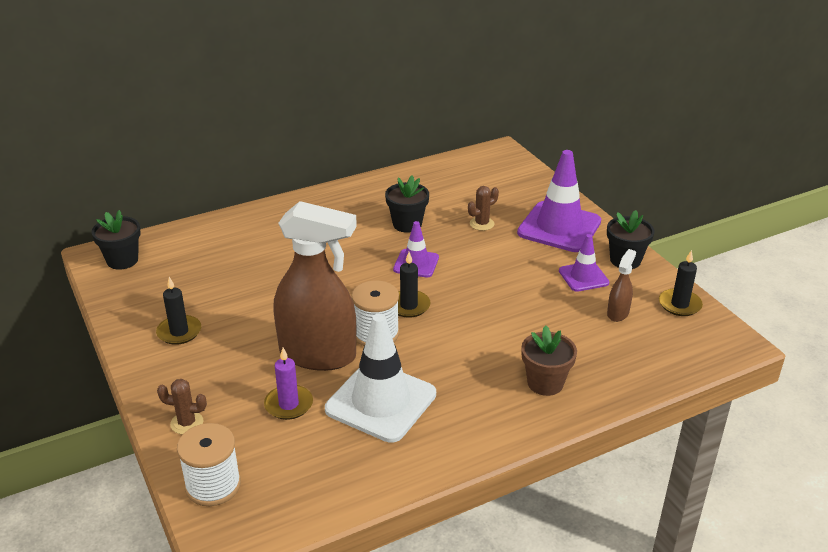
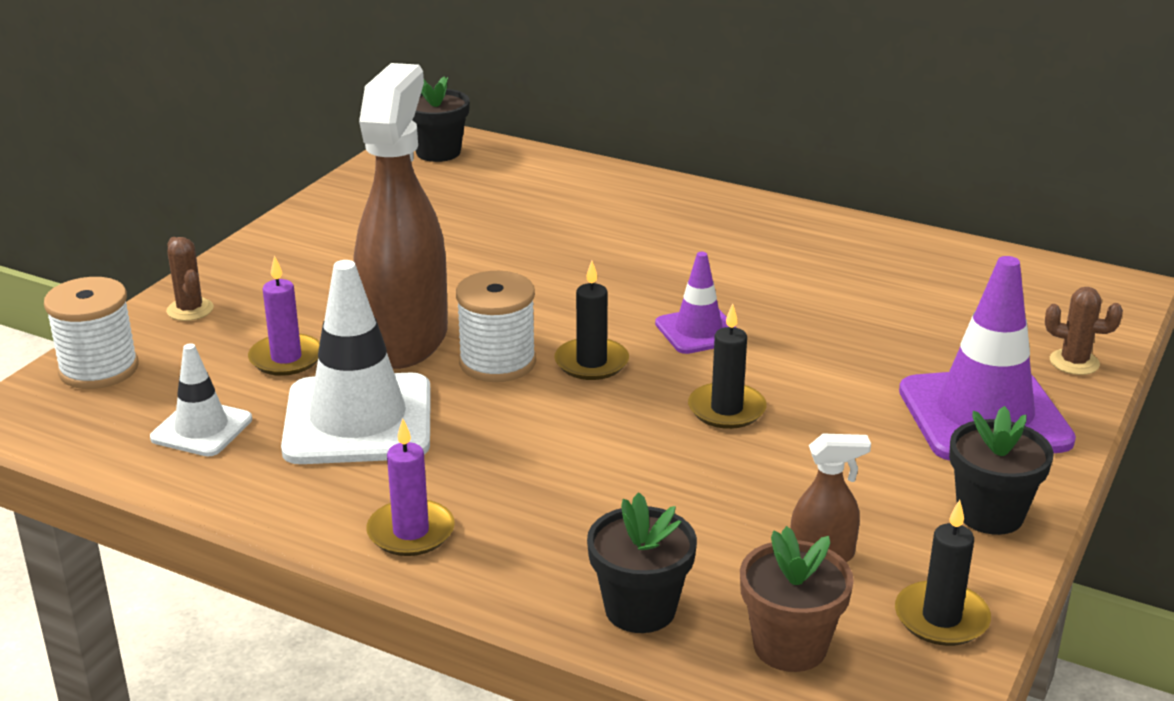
camera: 55 degrees right, 5 degrees down
(179, 332) = (347, 238): black candle -> black candle (726, 409)
(318, 354) = (405, 339): brown spray bottle -> brown spray bottle turned 150 degrees counterclockwise
(328, 463) = (201, 429): none -> white traffic cone
(407, 224) = (784, 289): black flower pot -> black flower pot (640, 609)
(482, 224) = (881, 345): brown cactus -> brown cactus (1074, 362)
(498, 422) = (411, 532): none -> purple candle
(545, 383) = (548, 543): brown flower pot -> brown flower pot (790, 646)
(583, 277) = (876, 487): purple traffic cone -> none

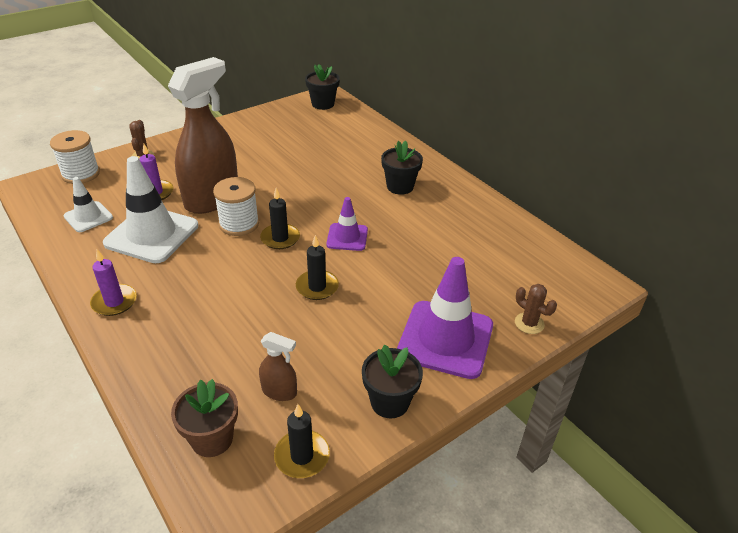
camera: 25 degrees right, 10 degrees up
(640, 609) = (166, 386): black flower pot -> black flower pot (400, 186)

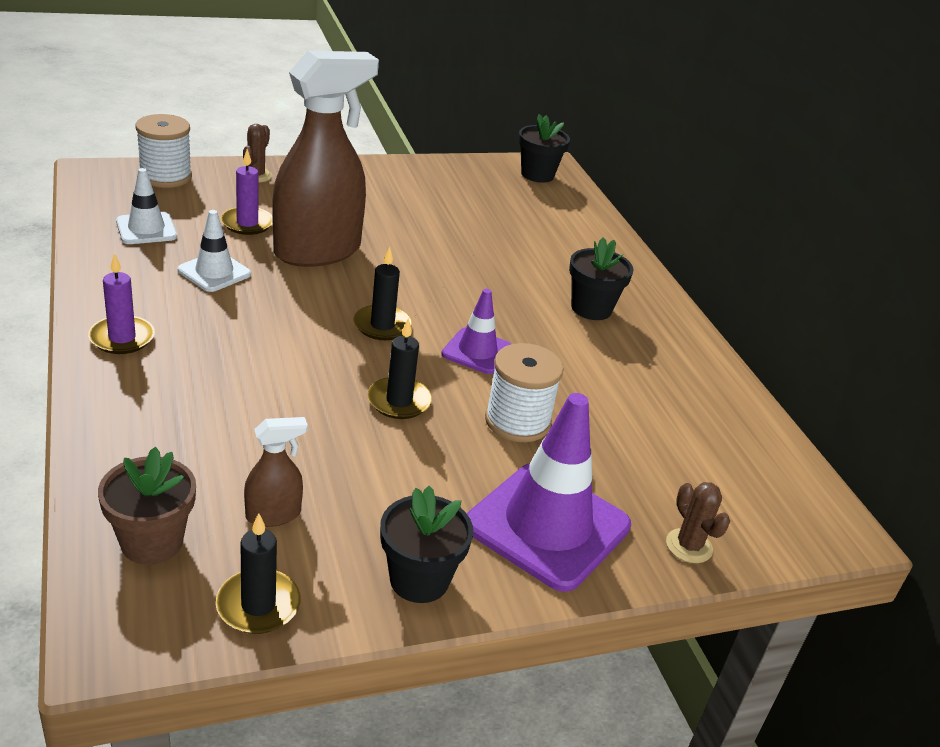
camera: 15 degrees right, 5 degrees down
(152, 234) = (214, 272): white traffic cone -> white traffic cone, size x0.54
(239, 224) = (336, 292): white spool -> white spool (517, 421)
(279, 391) = (273, 515): brown spray bottle -> brown spray bottle turned 60 degrees counterclockwise

